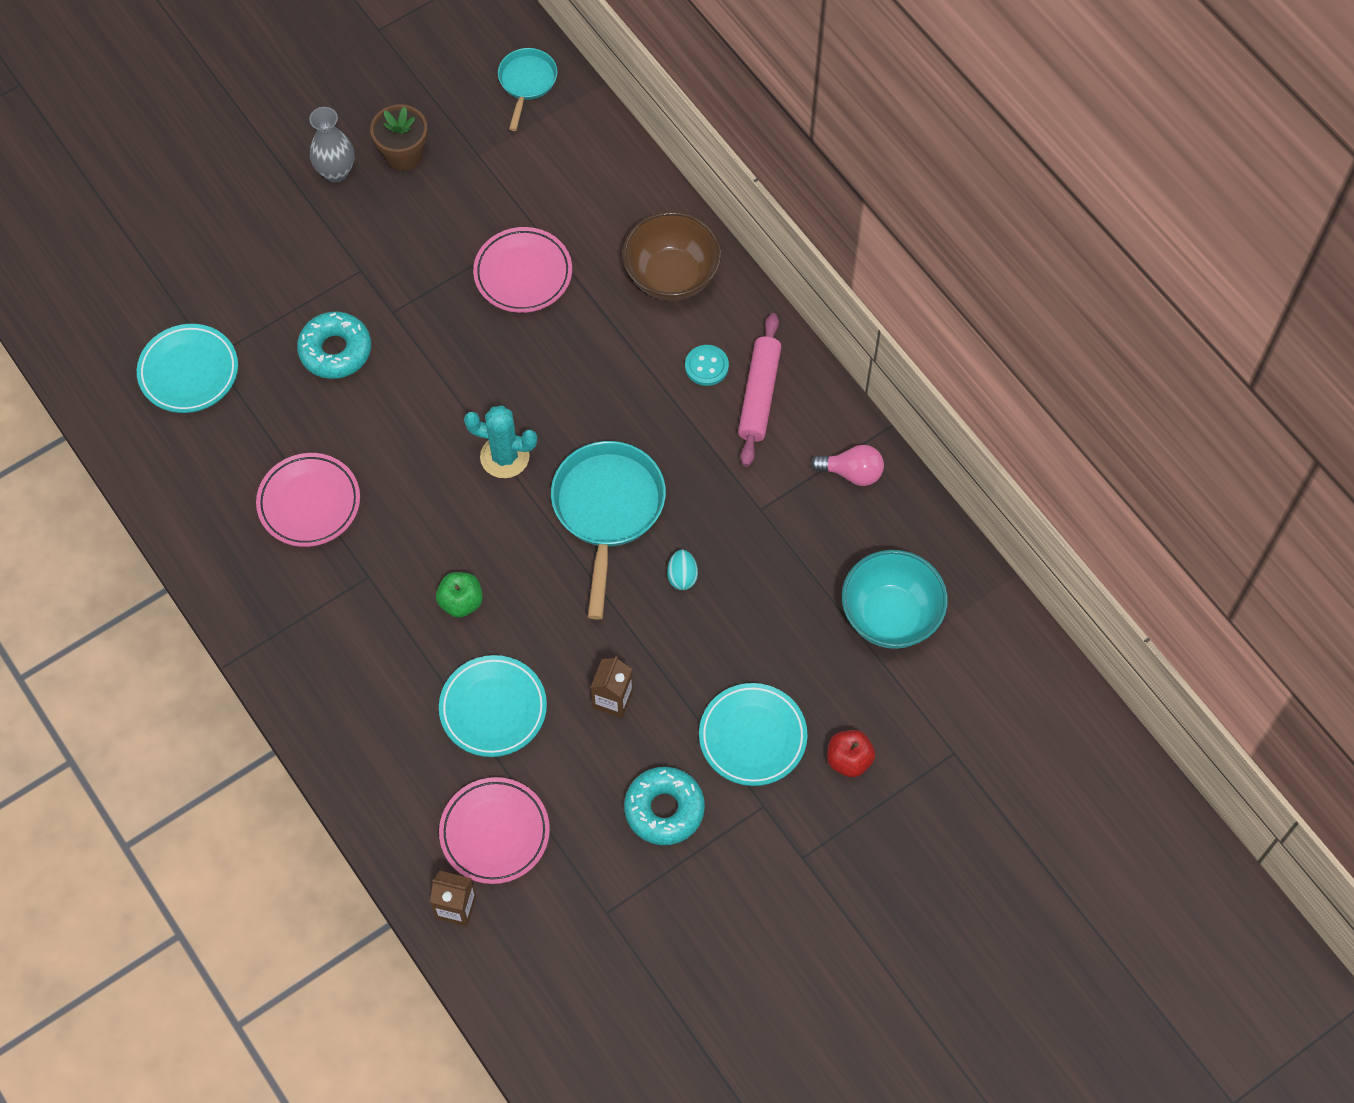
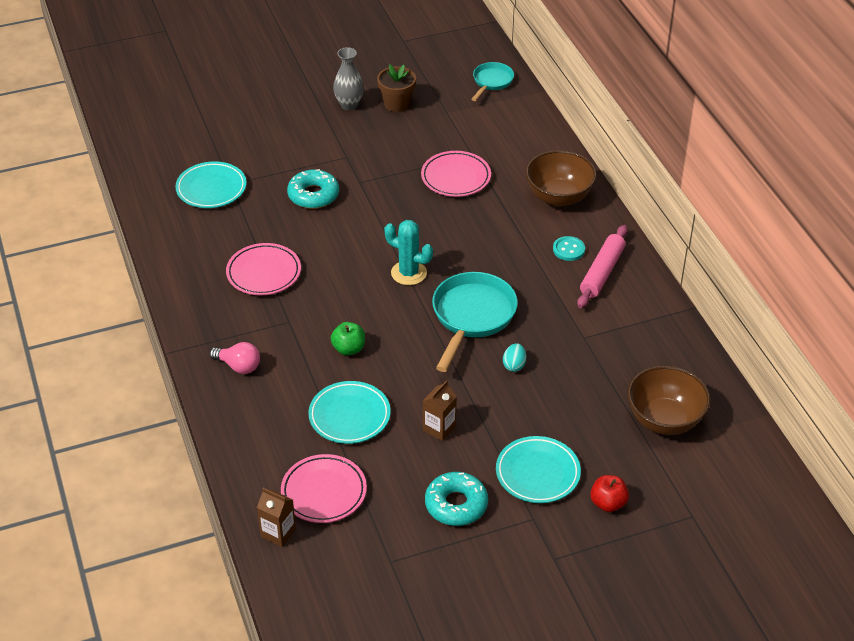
camera: 15 degrees right, 20 degrees down
(852, 473) = (658, 329): pink light bulb -> pink light bulb (239, 366)
(890, 616) = (664, 420): turquoise bowl -> brown bowl

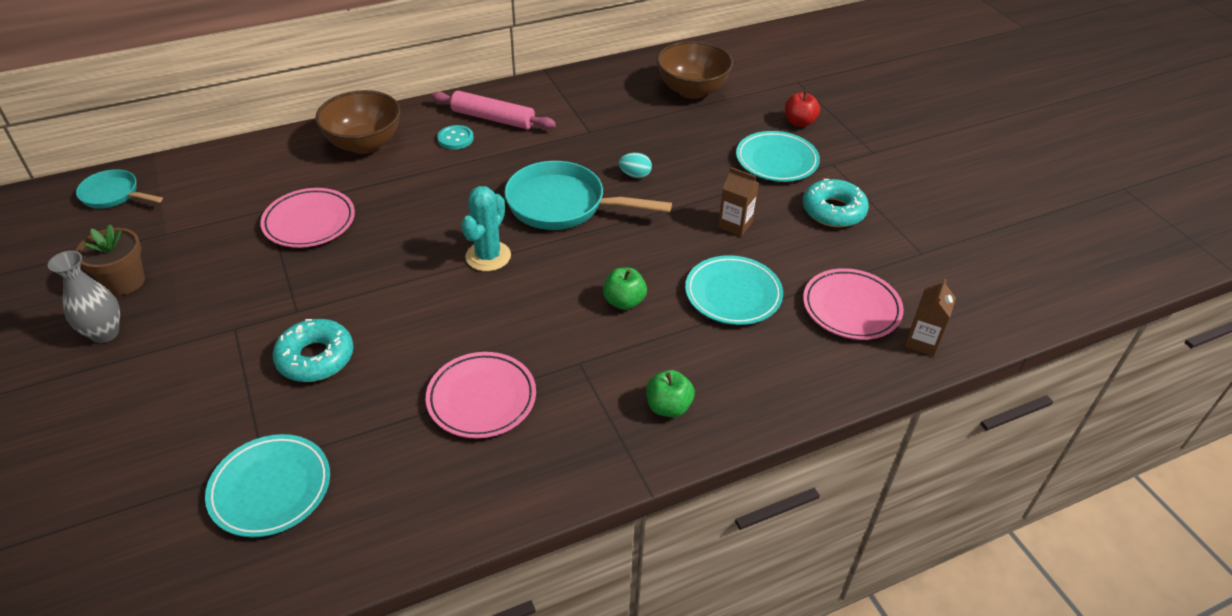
camera: 95 degrees left, 0 degrees up
(239, 366) = (668, 407): pink light bulb -> green apple

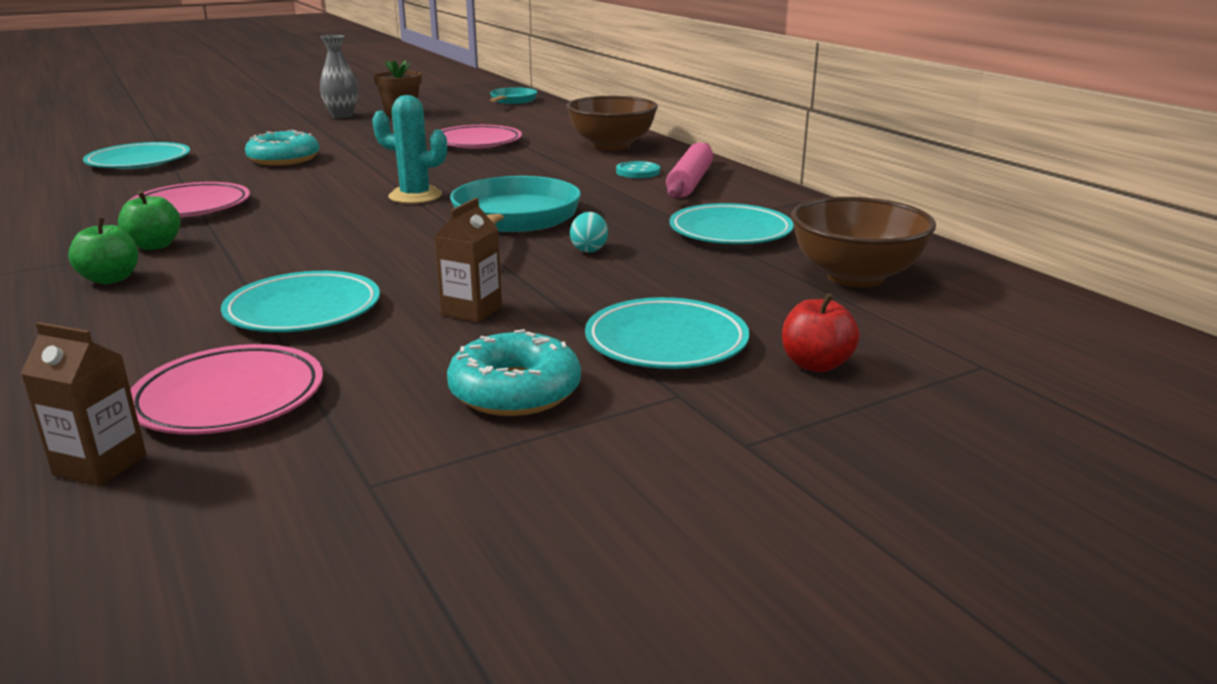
camera: 85 degrees right, 20 degrees down
(610, 118) = (730, 232): none -> turquoise plate
(624, 302) = (314, 253): green apple -> green apple (155, 246)

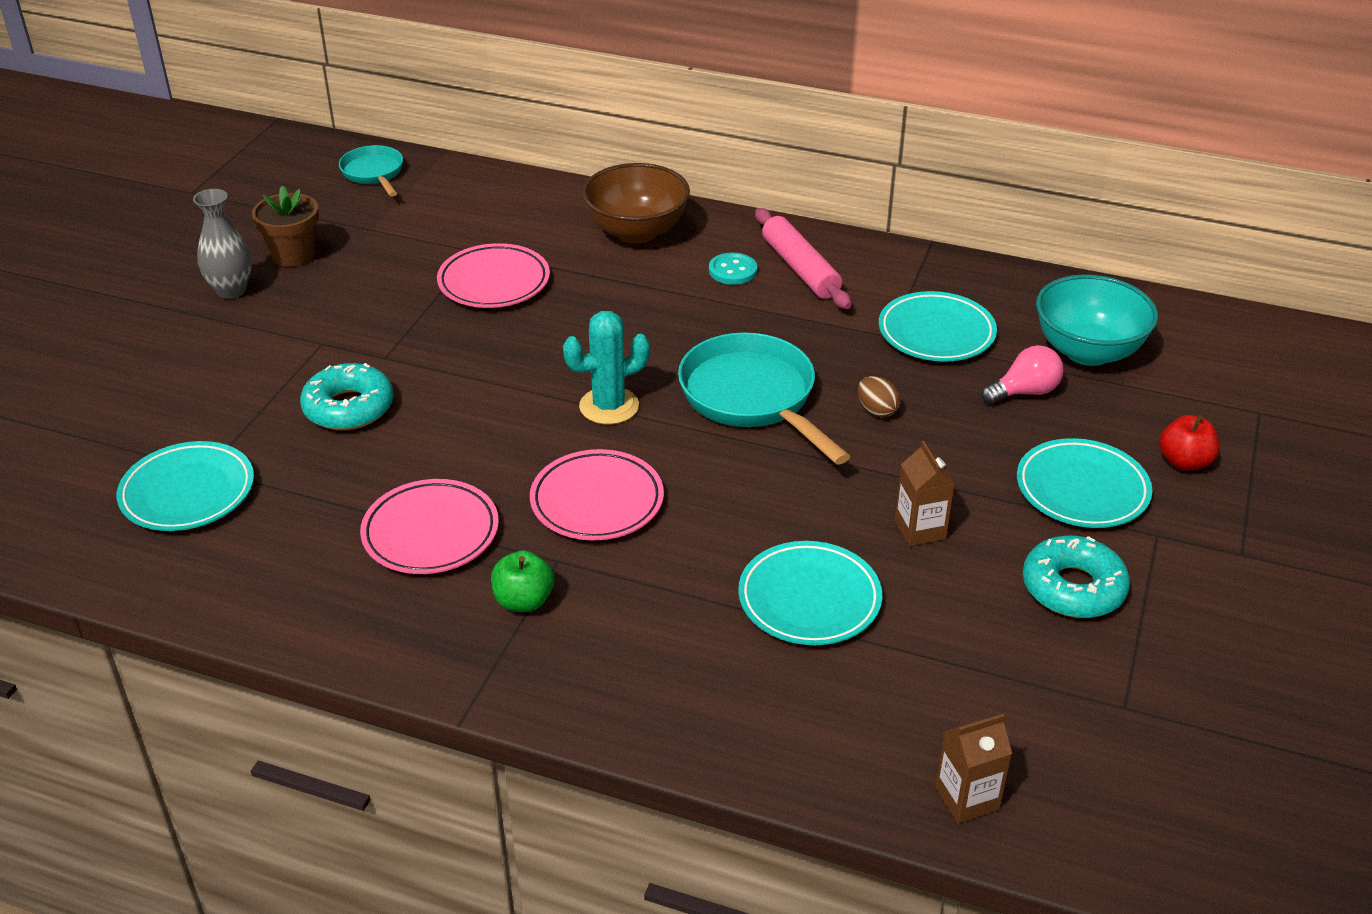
camera: 40 degrees left, 15 degrees up
(111, 279) = (584, 659): green apple -> none
(230, 398) = (930, 704): pink plate -> pink plate (597, 501)
(589, 249) = (877, 410): turquoise egg -> brown egg
(739, 278) = (1024, 392): none -> pink light bulb
(855, 277) = (1087, 351): brown bowl -> turquoise bowl

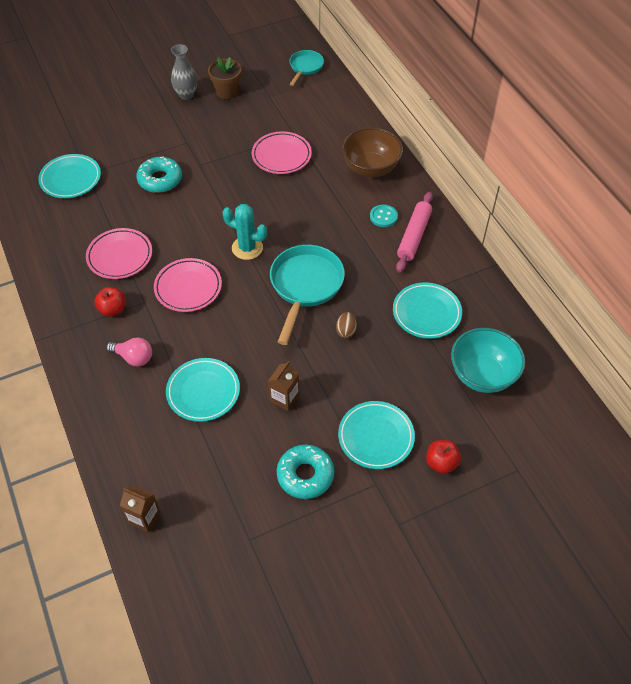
camera: 45 degrees right, 15 degrees up
(524, 601) = (113, 309): green apple -> red apple
(1024, 392) = (422, 372): pink light bulb -> pink light bulb (134, 358)

